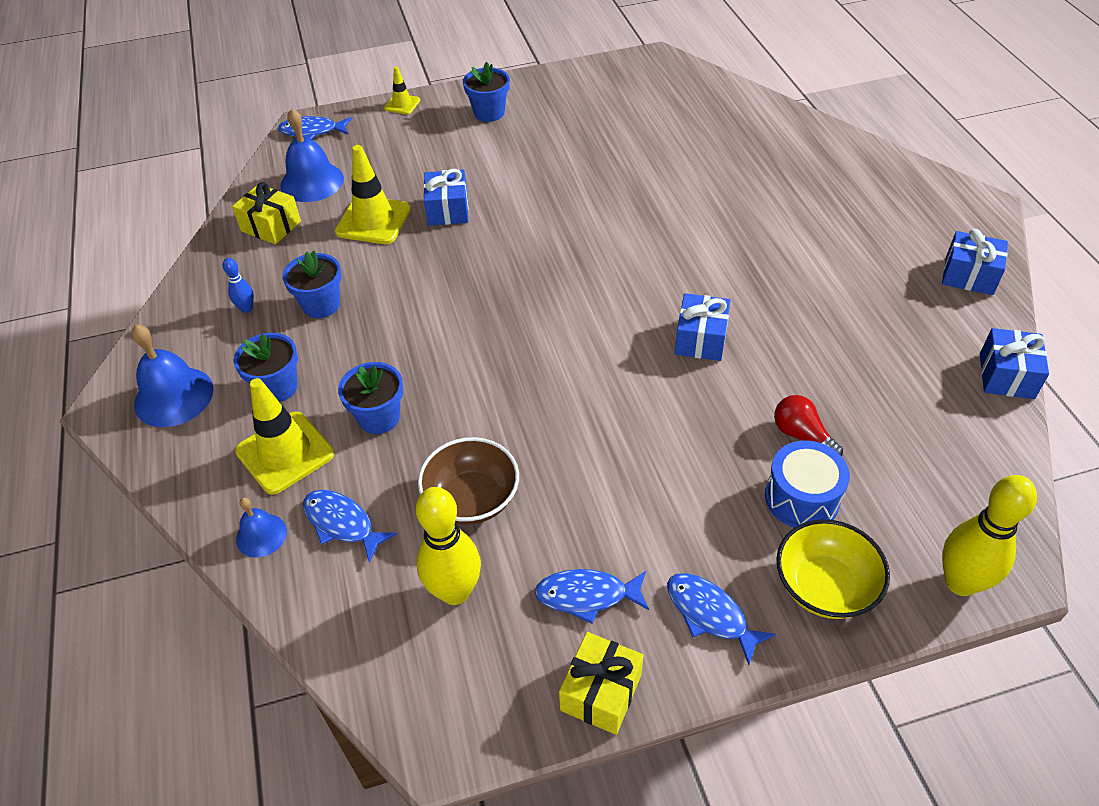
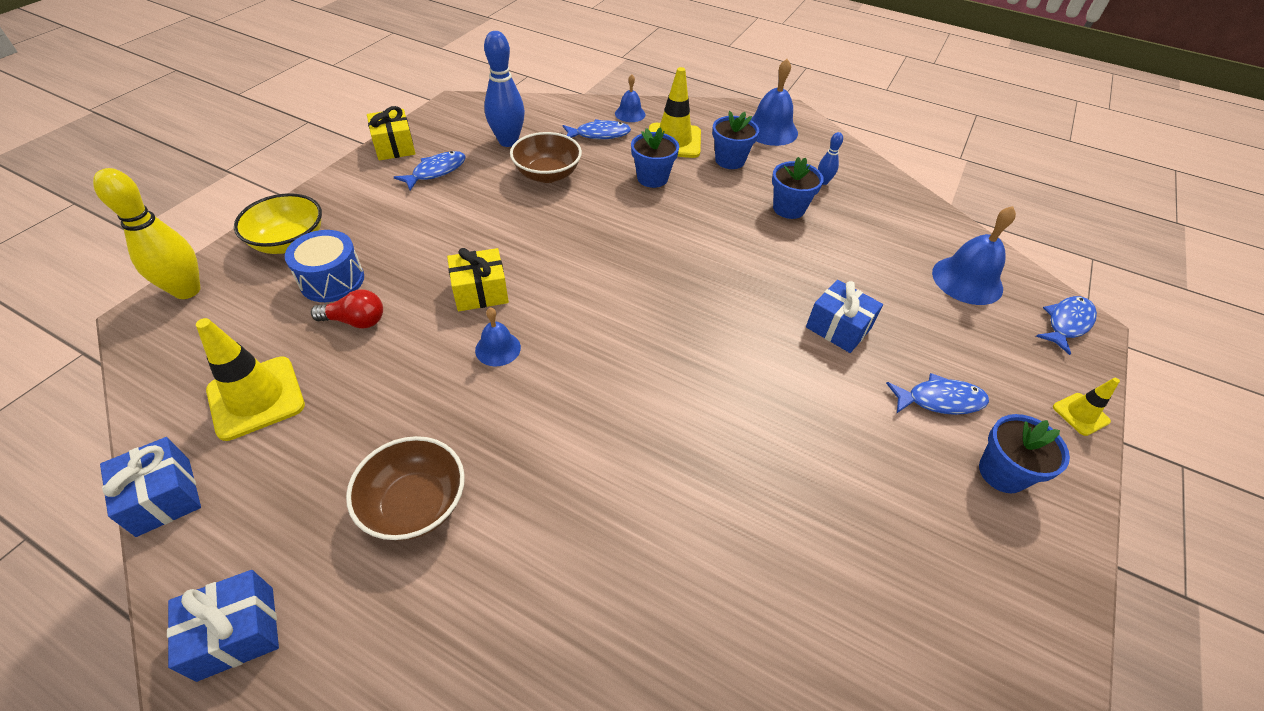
camera: 130 degrees right, 0 degrees up
(271, 226) = (917, 232): yellow gift -> yellow gift (480, 292)
(373, 220) = (868, 281): yellow traffic cone -> yellow traffic cone (256, 398)
(455, 591) = (508, 141): yellow bowling pin -> blue bowling pin
(700, 339) = (498, 348): blue gift -> blue bell
(710, 614) = (357, 197): blue fish -> blue fish (940, 400)
(832, 277) = (415, 504): none -> brown bowl

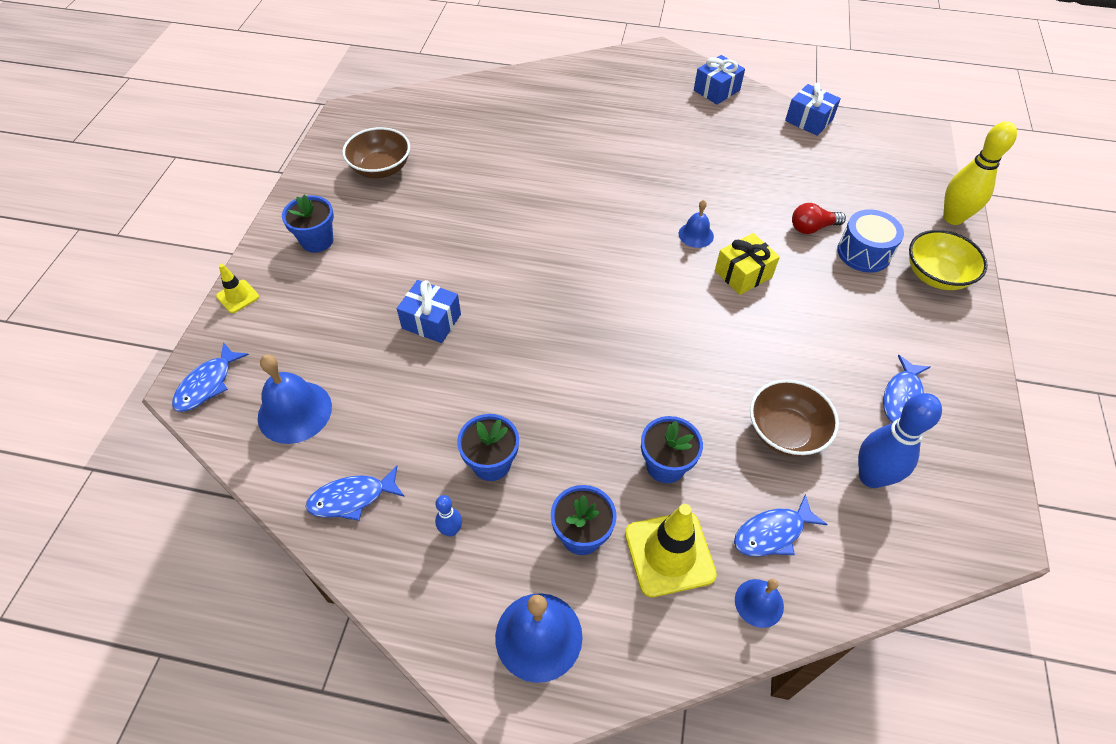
camera: 165 degrees right, 5 degrees up
(256, 398) = (819, 169): yellow traffic cone -> none
(394, 146) = (983, 422): yellow gift -> none
(415, 504) = (677, 145): brown bowl -> brown bowl (381, 168)
(940, 400) = (351, 280): blue fish -> blue fish (352, 498)

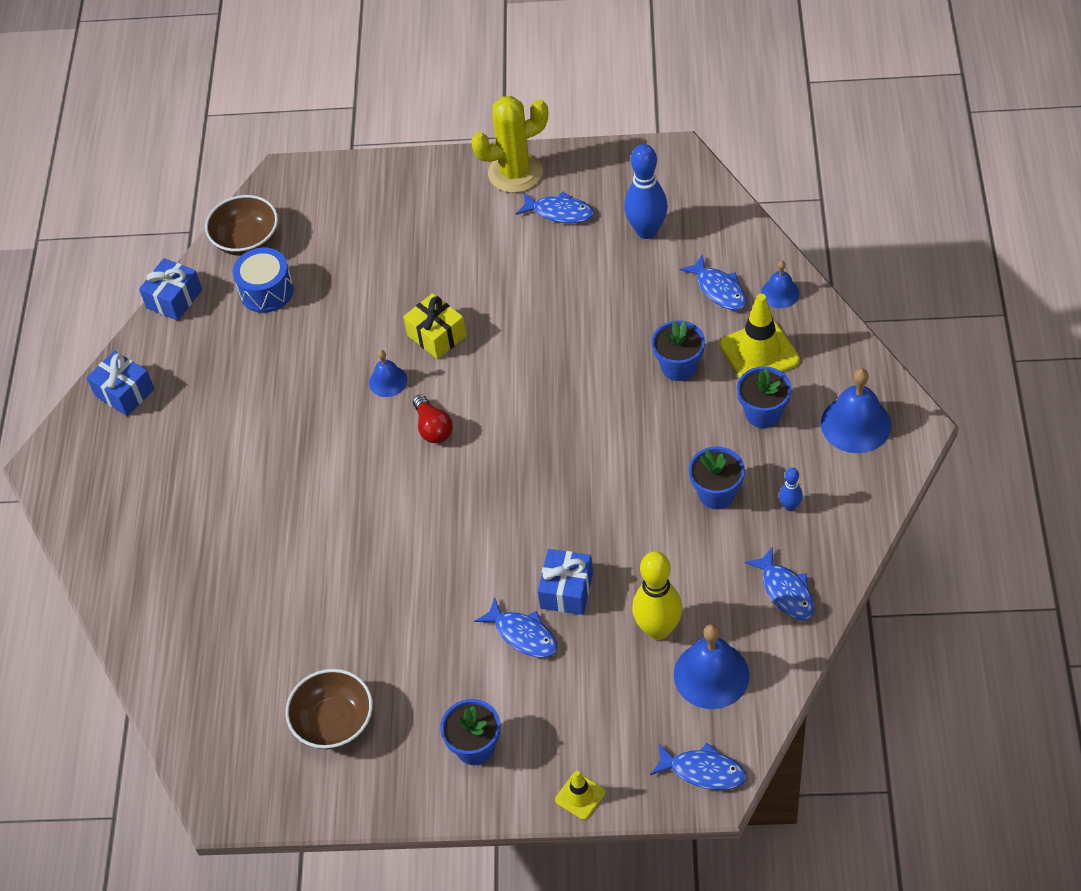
camera: 95 degrees left, 0 degrees up
(401, 285) = (523, 635): none -> blue fish
(785, 432) = (619, 288): brown bowl -> brown bowl (246, 240)
(812, 228) = (357, 285): red light bulb -> red light bulb (433, 428)
(863, 253) = (385, 243): blue drum -> blue drum (266, 291)
(936, 275) = (405, 189): yellow bowl -> none
(953, 218) = (320, 176): yellow bowling pin -> yellow bowling pin (658, 629)
(963, 368) = (515, 173): none -> yellow cactus

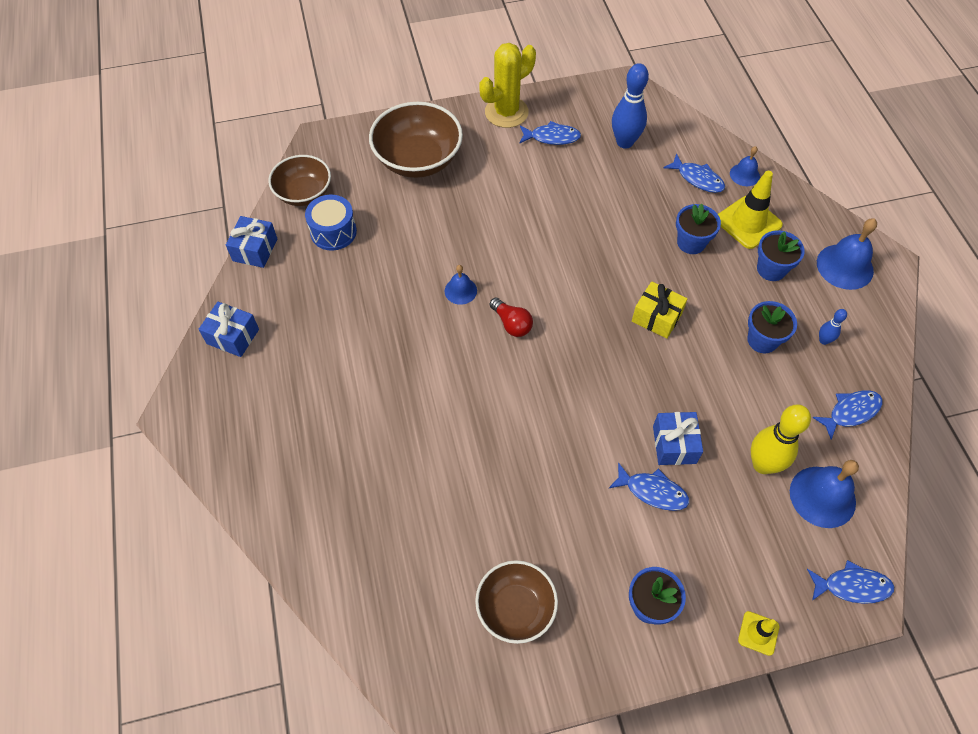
camera: 20 degrees left, 5 degrees up
(390, 218) = (418, 160): none -> brown bowl
(436, 335) = (488, 247): yellow gift -> yellow gift (656, 317)
(785, 591) = (850, 412): blue fish -> blue fish turned 75 degrees counterclockwise

